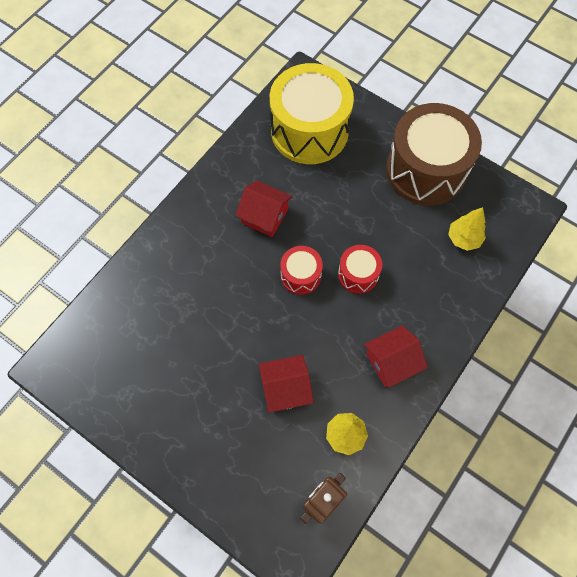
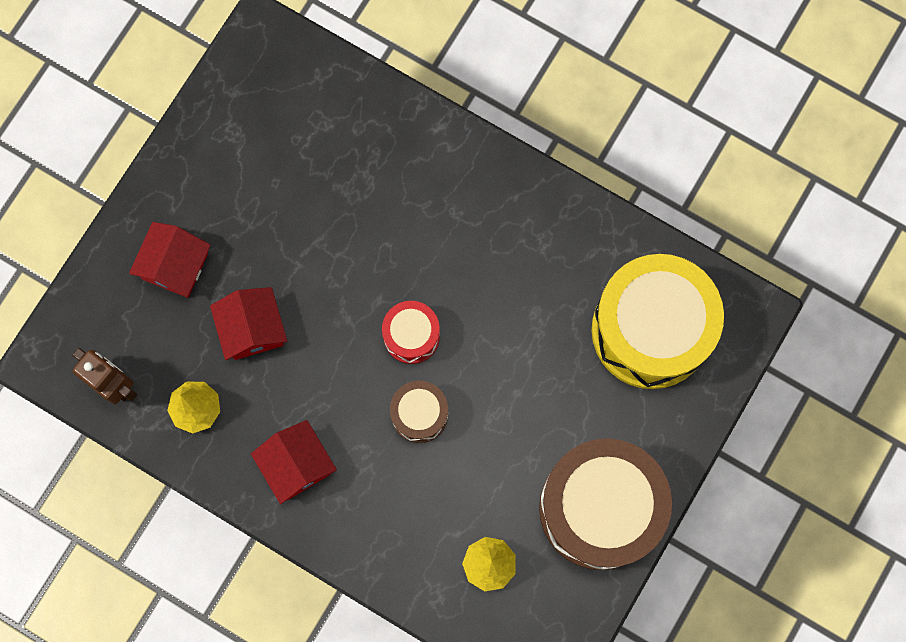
camera: 85 degrees right, 10 degrees up
(264, 216) = (499, 278): red house -> red house (175, 266)
(358, 274) = (419, 414): red drum -> brown drum

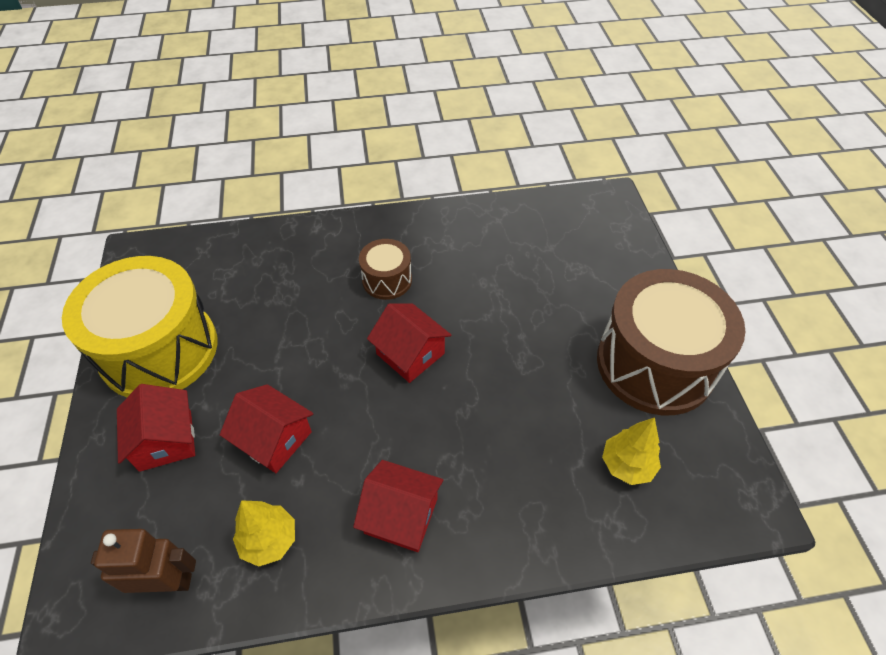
camera: 40 degrees left, 25 degrees down
(411, 336) = (410, 354): red drum -> red house
(419, 414) = (466, 400): brown drum -> brown drum (387, 280)
(650, 330) = (565, 243): yellow drum -> yellow drum (159, 350)

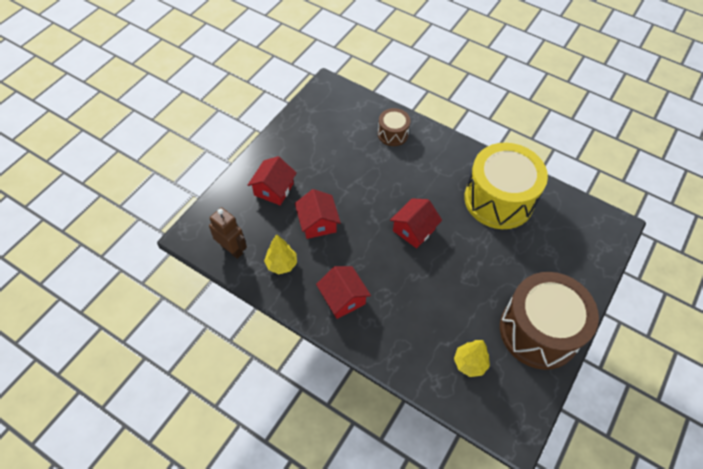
camera: 40 degrees right, 5 degrees up
(159, 350) = (302, 144): yellow drum -> yellow drum (498, 199)
(387, 280) = (436, 183): brown drum -> brown drum (393, 134)
(410, 354) = (413, 230): red house -> red house turned 45 degrees clockwise

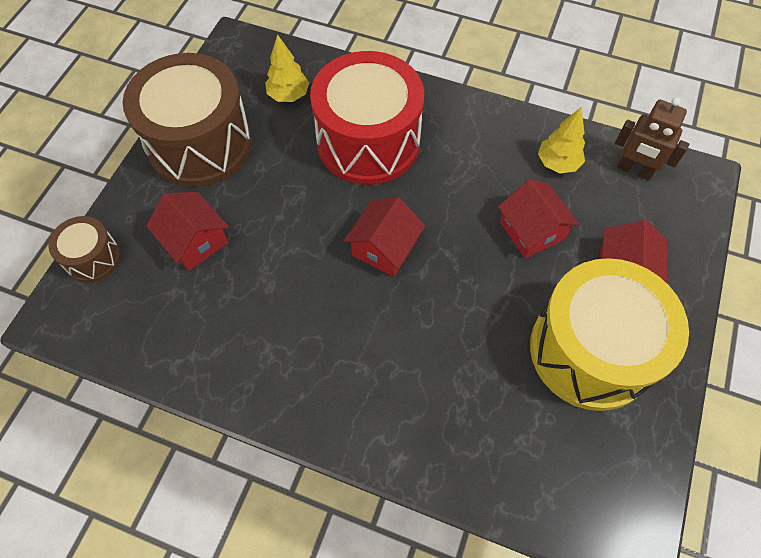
camera: 170 degrees right, 5 degrees up
(343, 298) = (460, 137): red house -> red house (195, 241)
(393, 134) = (460, 434): brown drum -> brown drum (93, 258)
(411, 308) = (368, 142): none -> red drum
(498, 199) = (250, 329): yellow drum -> yellow drum (591, 350)

